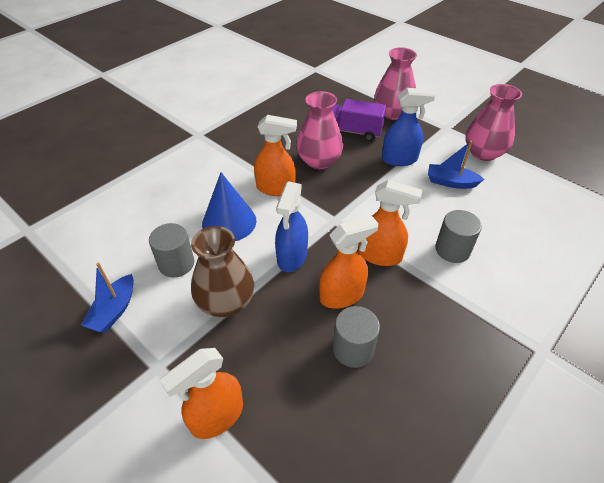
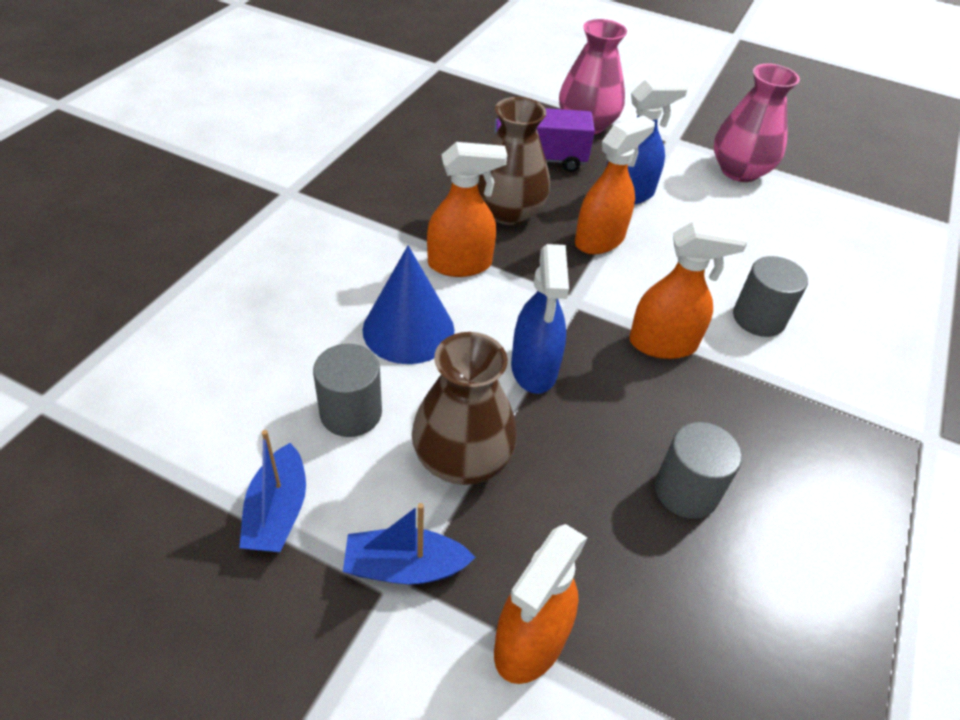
camera: 20 degrees left, 0 degrees up
(319, 161) = (508, 212): pink vase -> brown vase
(342, 295) = (635, 413): orange spray bottle -> orange spray bottle (600, 240)
(450, 182) = (714, 219): blue boat -> blue boat (405, 567)

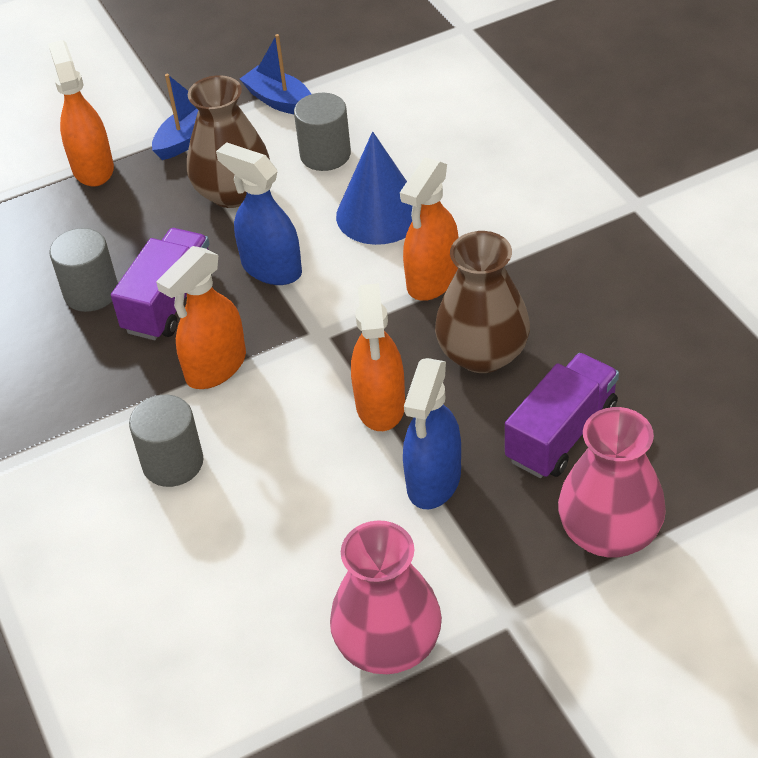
camera: 135 degrees right, 0 degrees up
(635, 419) = (169, 302): none -> purple truck

